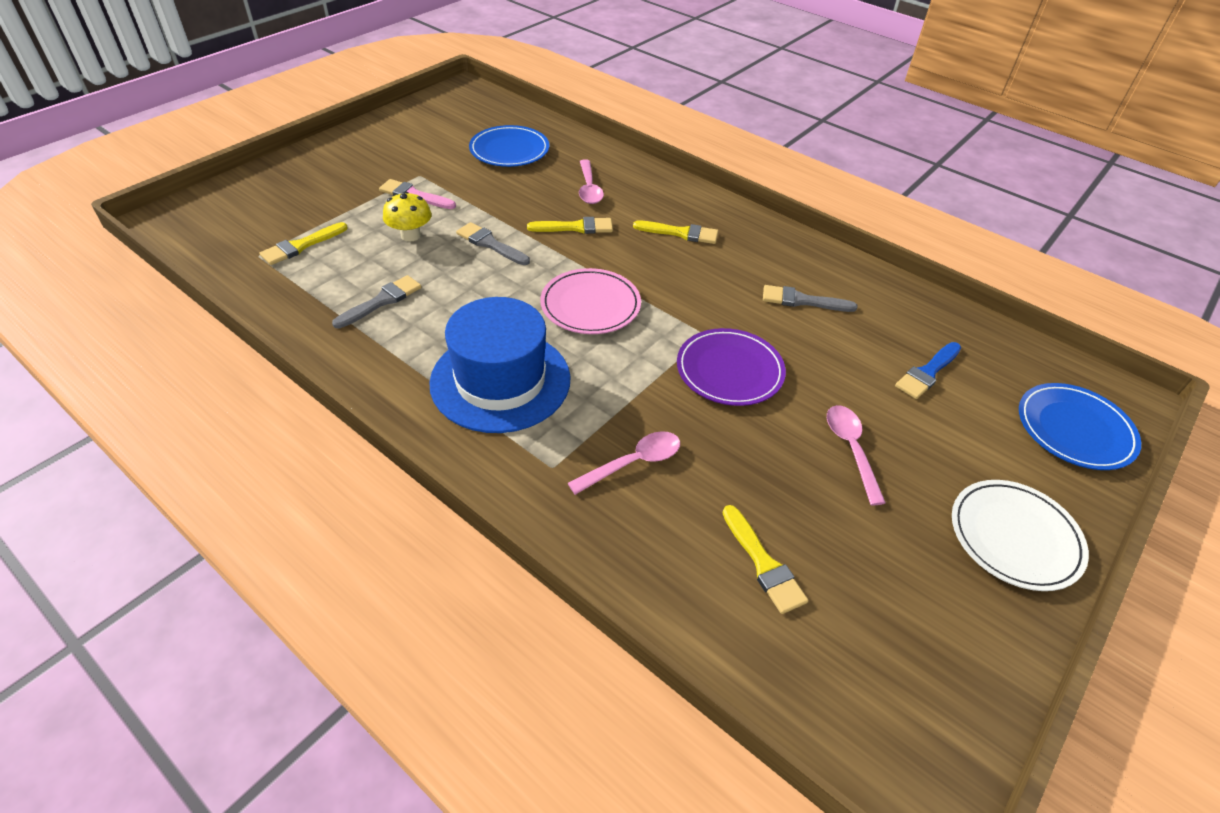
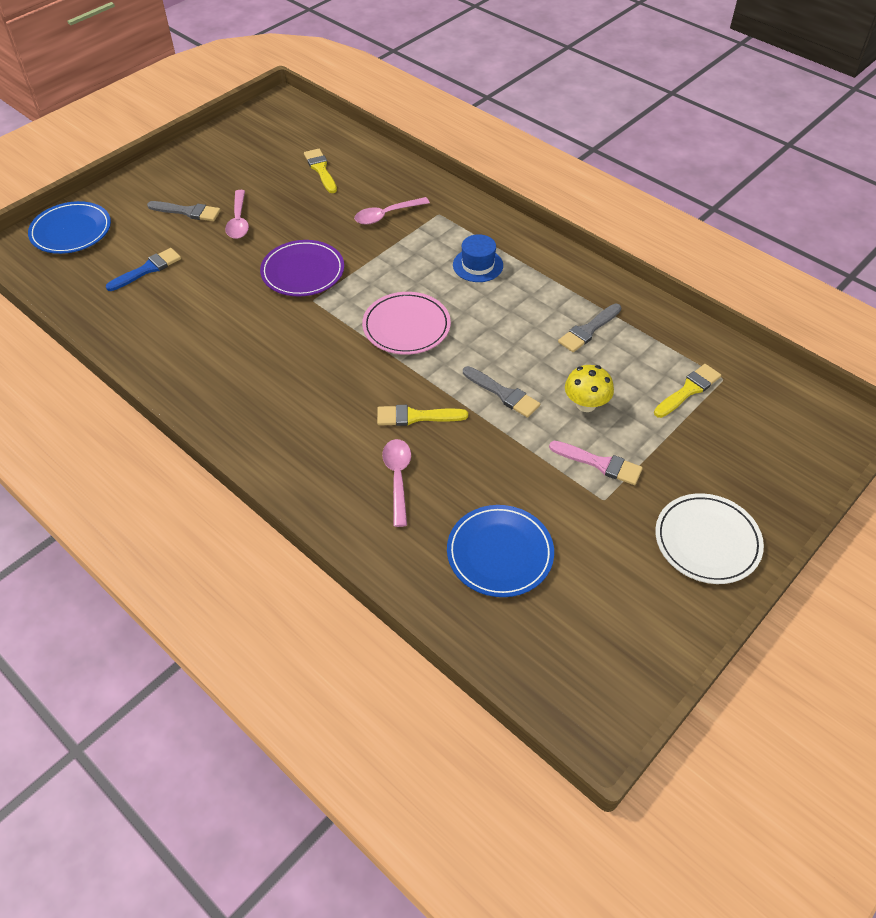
camera: 175 degrees left, 5 degrees up
(500, 380) = (478, 265): blue hat -> blue hat, size x0.49
(680, 233) = (305, 409): yellow brush -> none
(802, 301) = (215, 331): grey brush -> grey brush (188, 212)
(1014, 537) = (167, 178): white plate -> white plate (707, 541)

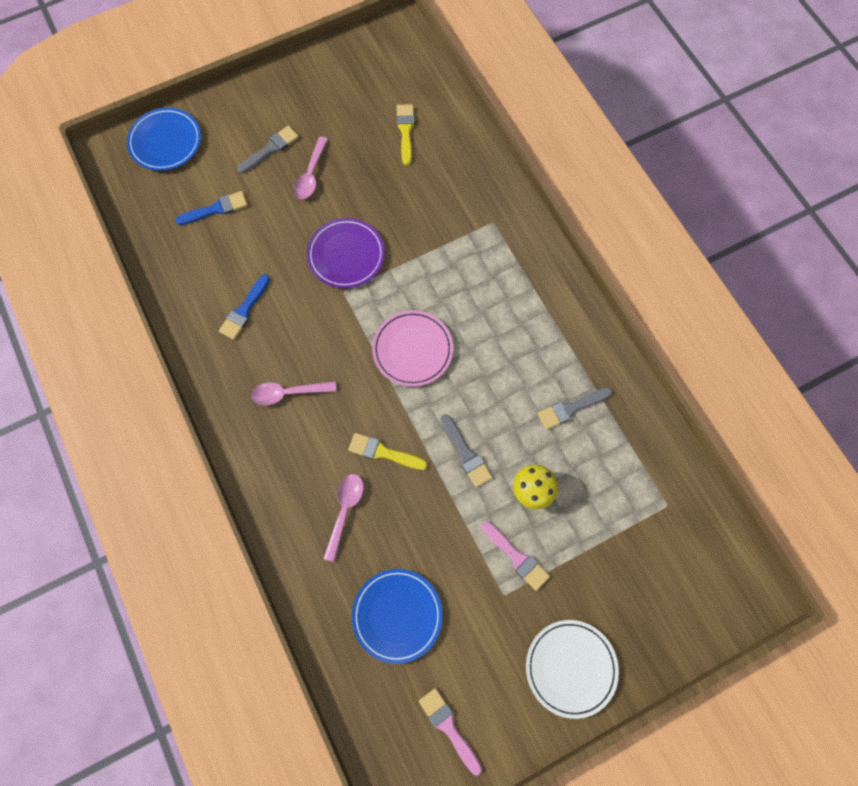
camera: 20 degrees right, 20 degrees up
(188, 212) = (270, 149): grey brush -> grey brush turned 75 degrees counterclockwise
(212, 341) = (244, 310): none -> blue brush
(386, 215) = (444, 209): pink spoon -> pink spoon (288, 393)
(478, 265) = (503, 298): blue hat -> none
(608, 638) = (448, 727): none -> pink brush
(688, 390) = (630, 507): yellow brush -> none

